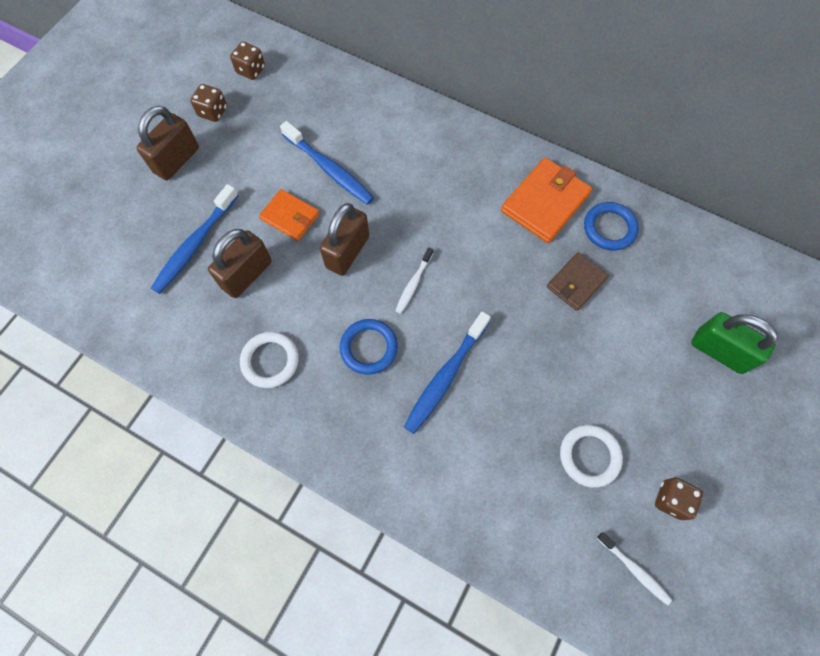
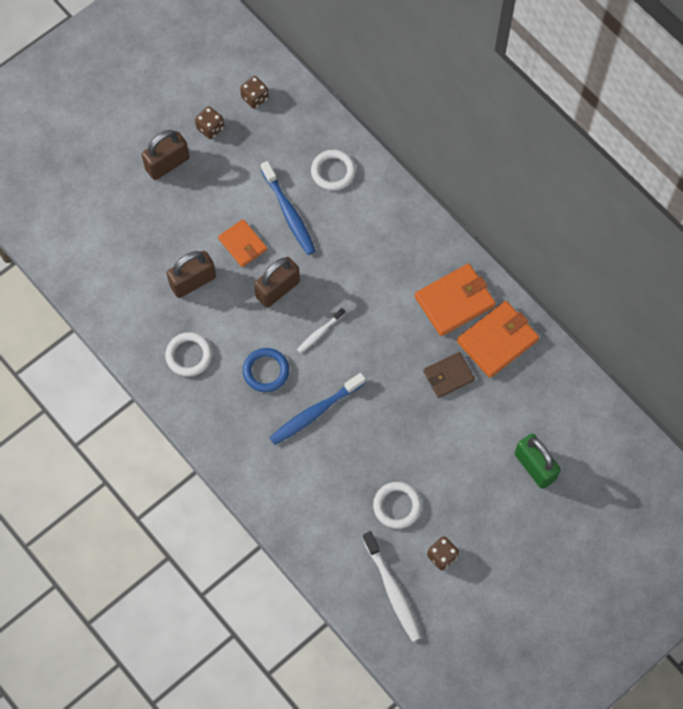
camera: 20 degrees right, 0 degrees up
(195, 244) = (160, 243): blue toothbrush -> none
(360, 115) = (333, 171): none -> white ring
(609, 228) = (497, 341): blue ring -> orange wallet
(634, 569) = (392, 590): white toothbrush -> white toothbrush, size x1.77

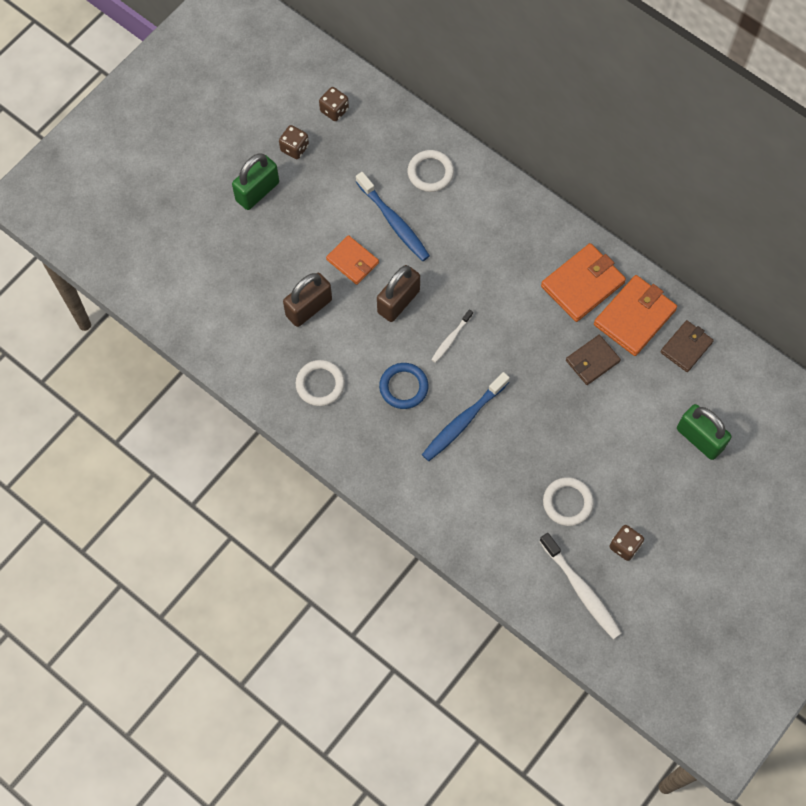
camera: 10 degrees left, 0 degrees up
(167, 164) = (257, 191): brown padlock -> green padlock
(540, 377) = (686, 347): none -> brown wallet

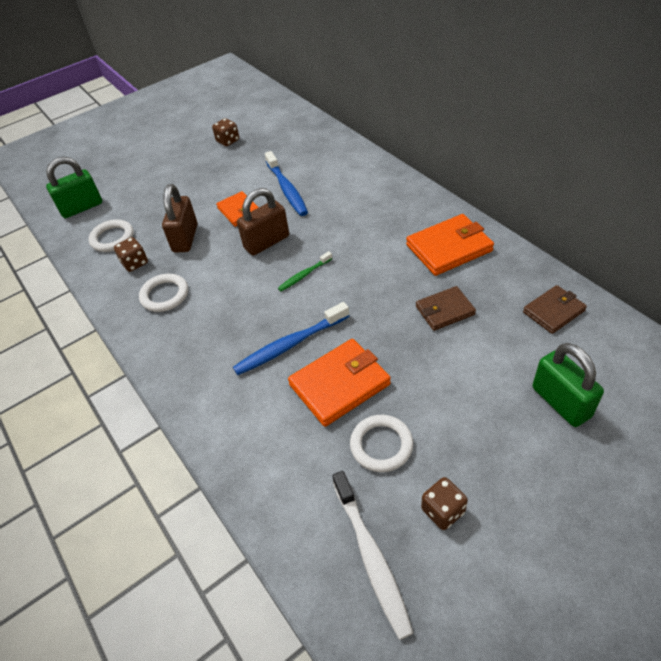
camera: 20 degrees right, 20 degrees down
(257, 191) = (185, 163): green padlock -> green padlock (82, 207)
(309, 308) = (185, 238): brown padlock -> brown padlock turned 60 degrees counterclockwise
(334, 110) = (269, 123): brown dice -> brown dice (135, 263)
(403, 387) = (242, 307): blue ring -> none
(430, 173) = (331, 162): white ring -> white ring (112, 238)
(451, 339) = (304, 275): white toothbrush -> green toothbrush
(634, 317) = (498, 279): orange wallet -> orange wallet (339, 384)

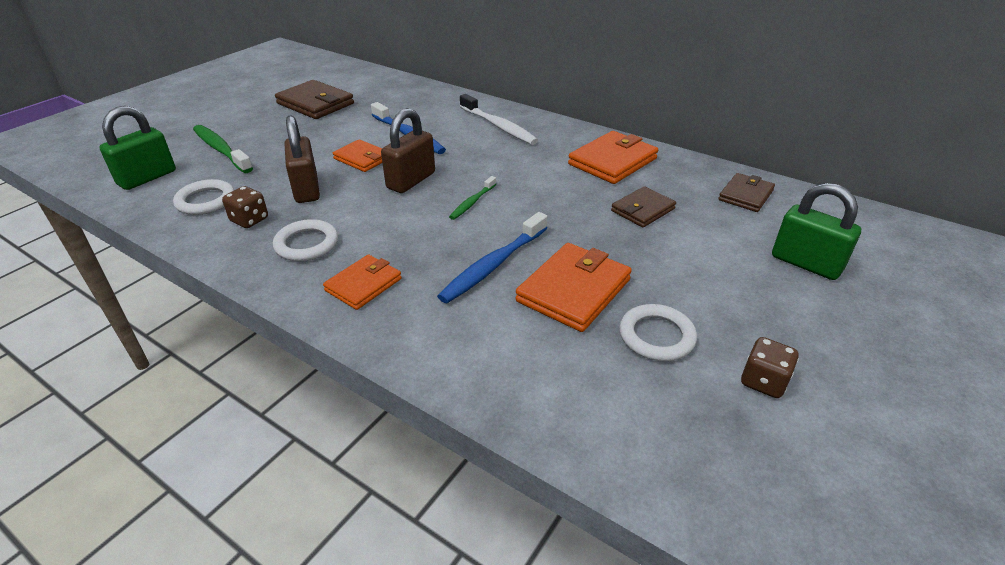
camera: 25 degrees left, 10 degrees down
(140, 185) = (221, 150): none -> green toothbrush
(188, 343) = (363, 285): none -> orange wallet
(228, 141) = (315, 104): brown dice -> brown wallet
(371, 557) = (719, 447): white toothbrush -> white toothbrush (498, 126)

